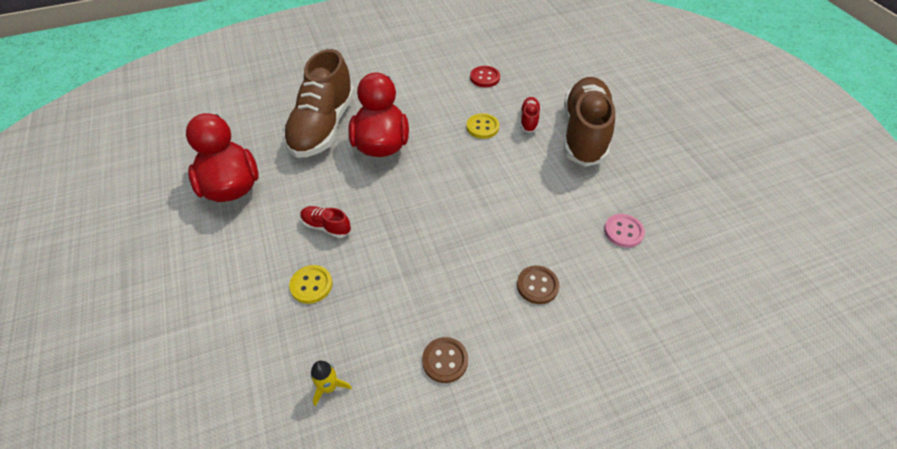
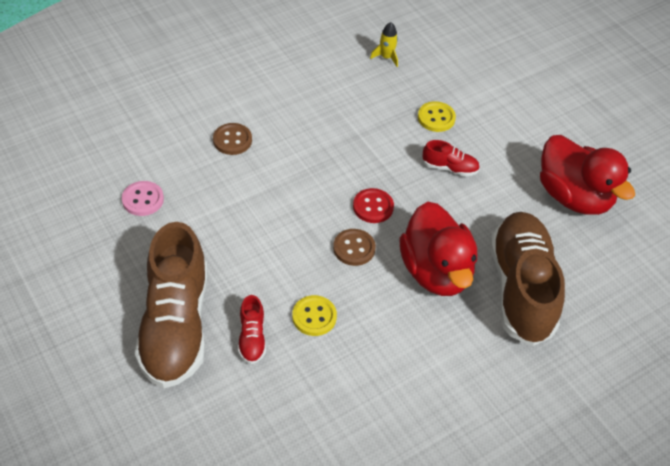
camera: 165 degrees right, 0 degrees up
(445, 360) = (304, 80): brown button -> brown button (354, 248)
(485, 78) = (327, 415): red button -> red button (373, 207)

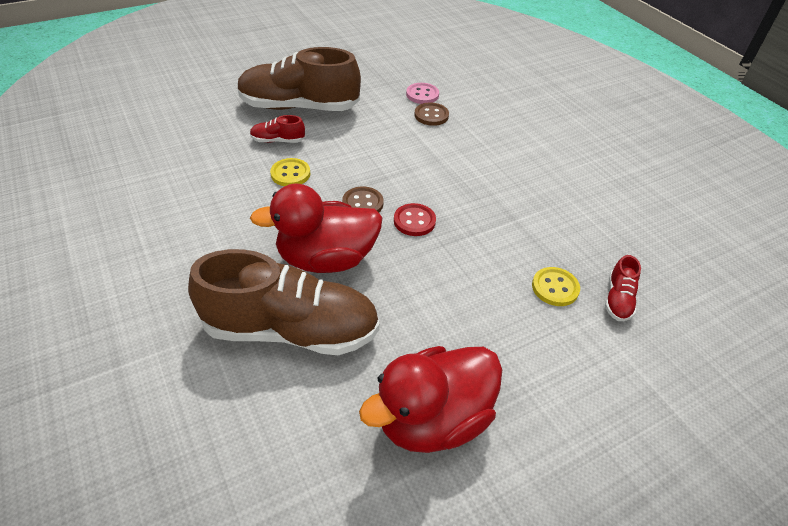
camera: 95 degrees right, 5 degrees down
(232, 140) = (493, 139): brown button -> brown button (431, 115)
(386, 57) = (648, 254): yellow rocket -> none
(450, 168) = (474, 290): red shoe -> red shoe (618, 299)

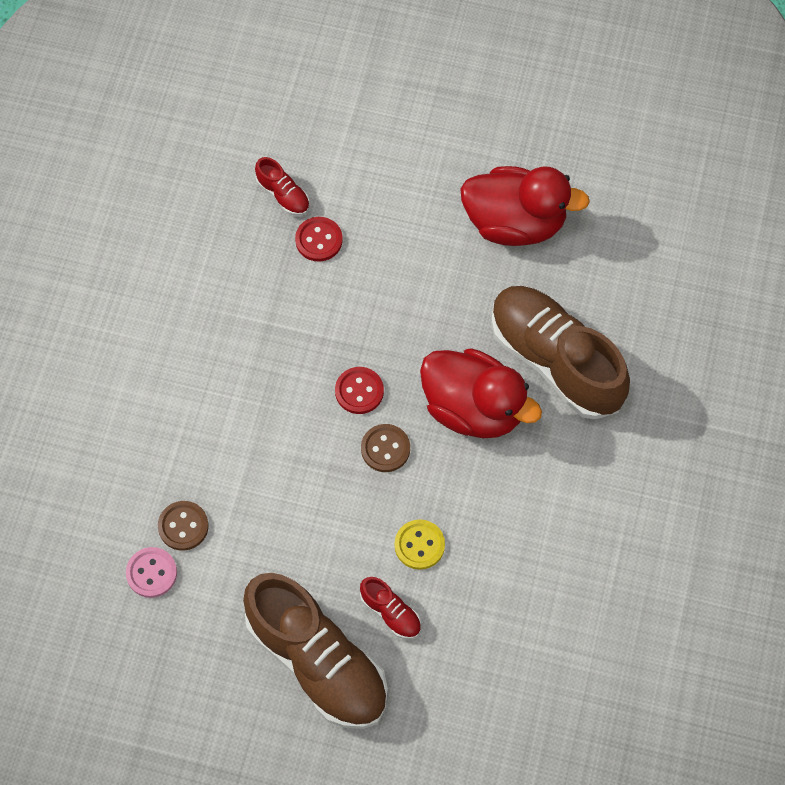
camera: 135 degrees left, 20 degrees up
(555, 288) = (319, 240): yellow button -> red button
(618, 299) = (283, 195): red shoe -> red shoe turned 75 degrees clockwise

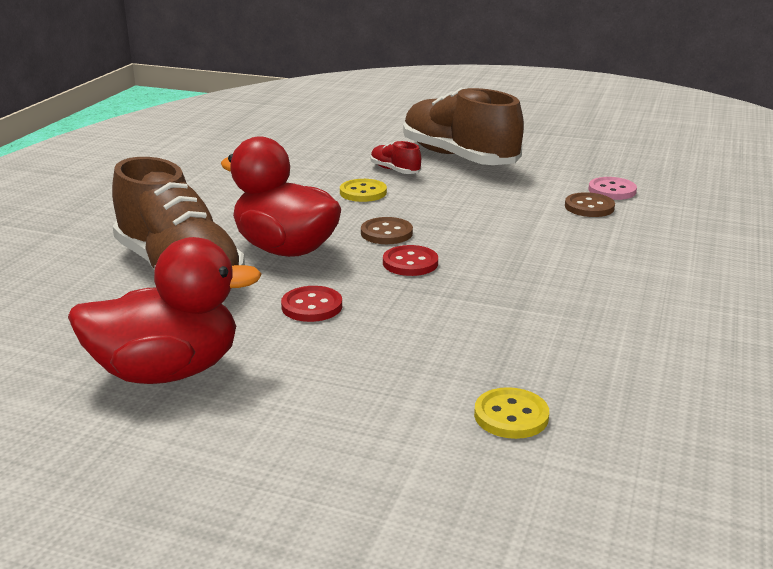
camera: 175 degrees left, 40 degrees down
(283, 195) = (511, 416): red shoe -> yellow button
(319, 240) = (455, 369): red button -> red button (312, 306)
(515, 222) = (167, 372): red duck -> red duck turned 150 degrees clockwise

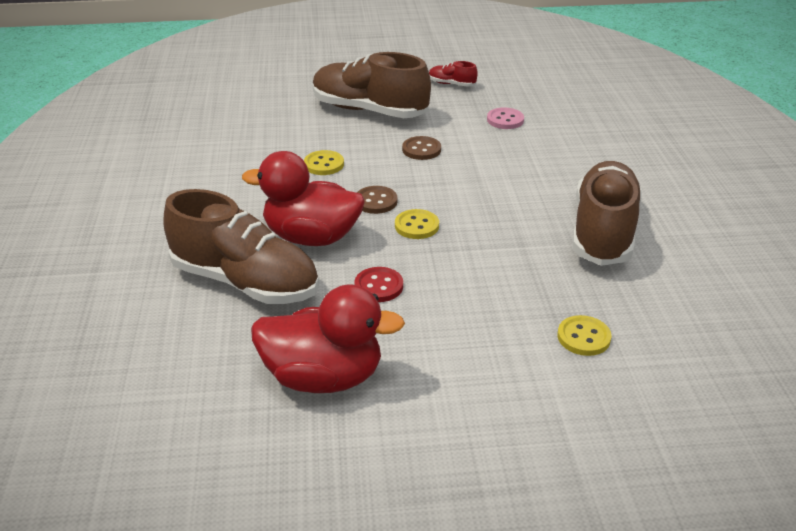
camera: 25 degrees left, 10 degrees up
(167, 372) = (324, 377): red duck -> red duck turned 45 degrees clockwise
(395, 170) = (330, 135): red shoe -> red shoe (451, 84)
(410, 263) = (416, 226): red button -> yellow button
(589, 207) = (501, 140): brown button -> brown button (421, 150)
(641, 316) = (603, 231): none -> brown shoe

